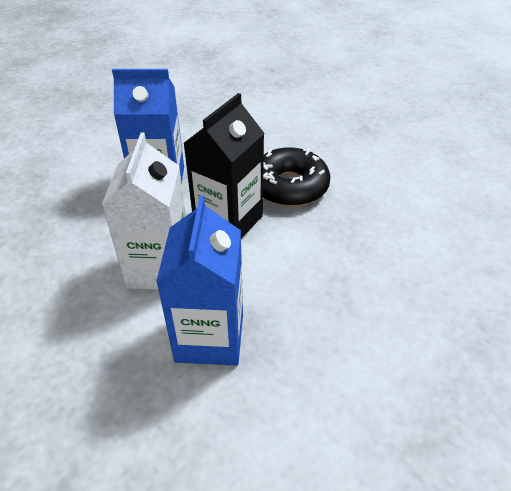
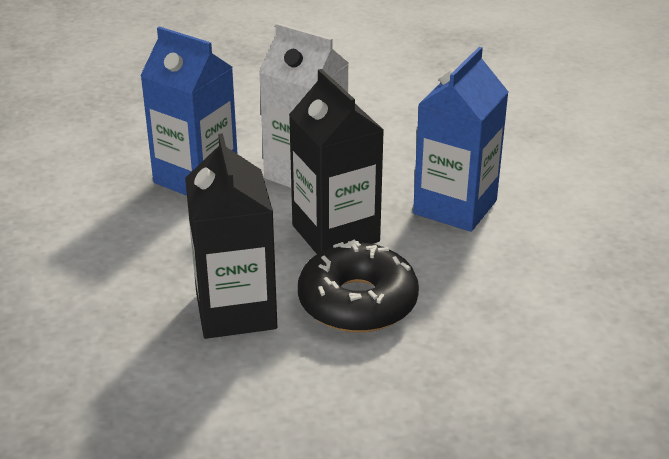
camera: 120 degrees right, 10 degrees down
(344, 231) = (236, 311): none -> black carton

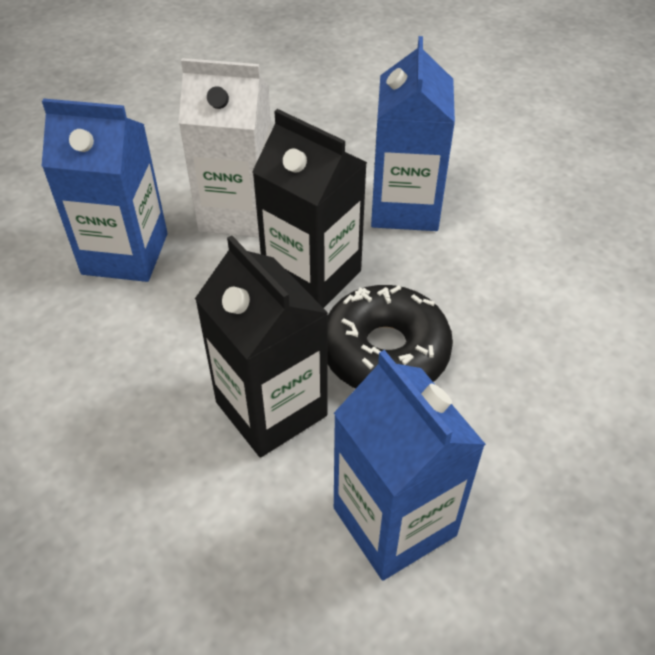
camera: 25 degrees left, 15 degrees up
(278, 413) = (394, 521): none -> blue carton

